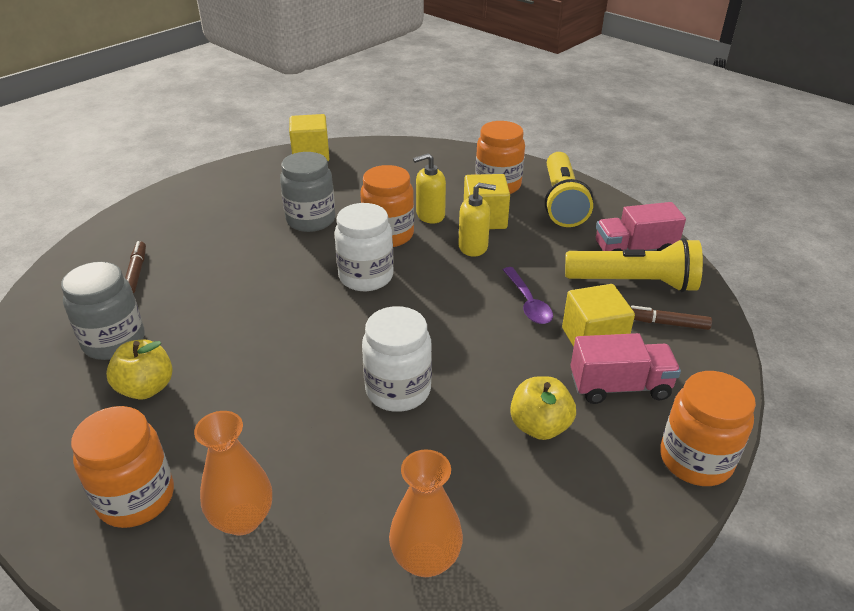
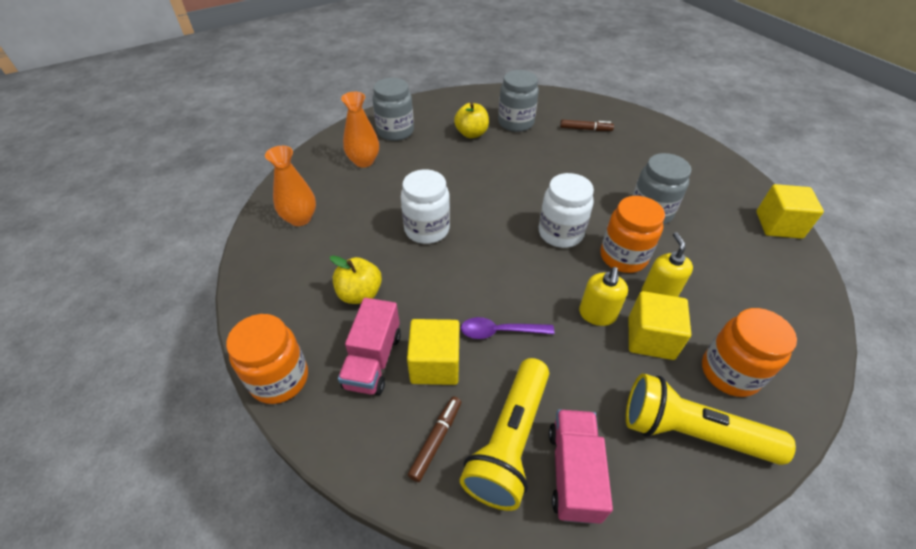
camera: 105 degrees right, 10 degrees up
(136, 498) = (395, 131): orange jar -> grey jar

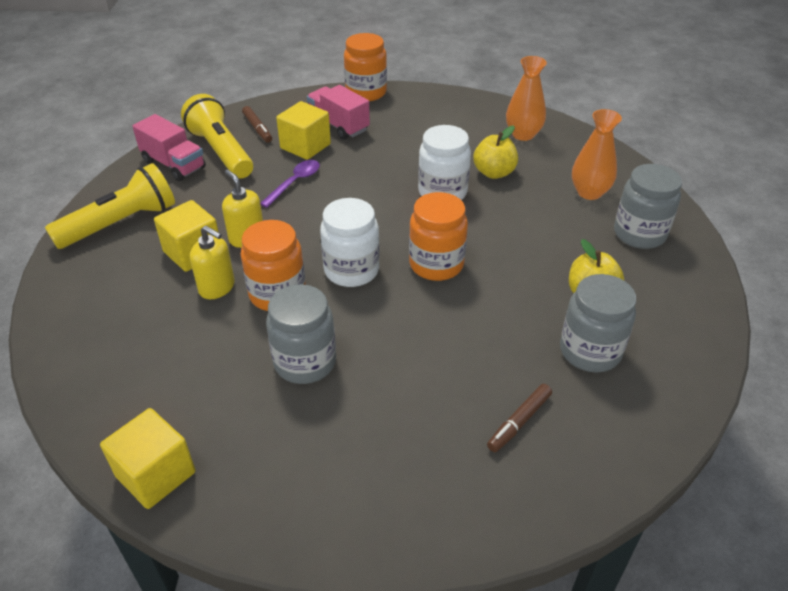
camera: 125 degrees right, 5 degrees down
(360, 294) = (403, 137): yellow apple -> yellow apple (494, 173)
(729, 372) = (116, 273): orange jar -> orange jar (436, 264)

